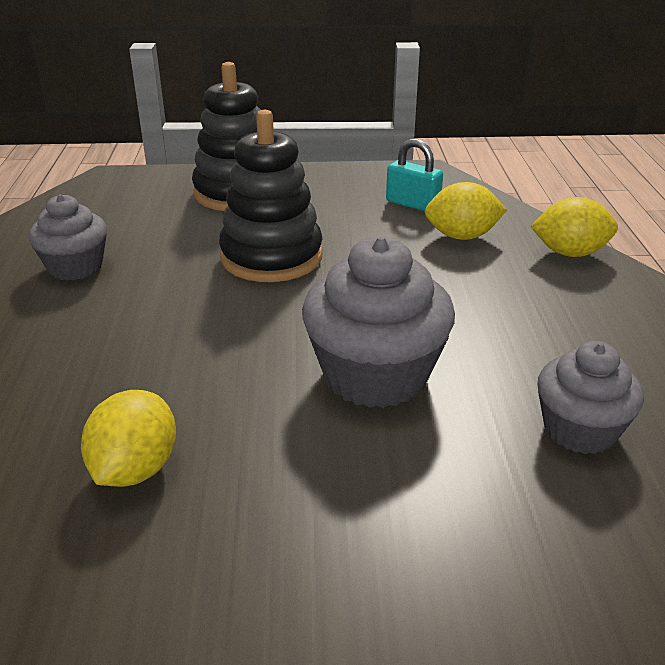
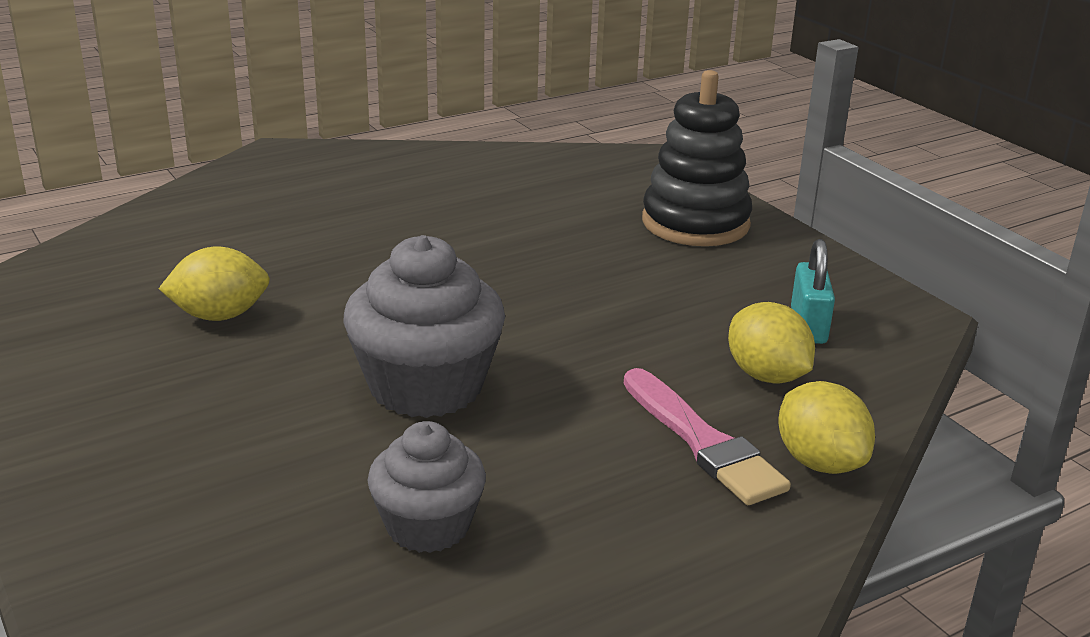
camera: 60 degrees right, 5 degrees down
(75, 267) = (466, 200): grey cupcake -> none
(271, 257) = (584, 278): black stacking toy -> none
(526, 283) = (702, 442): none -> pink brush

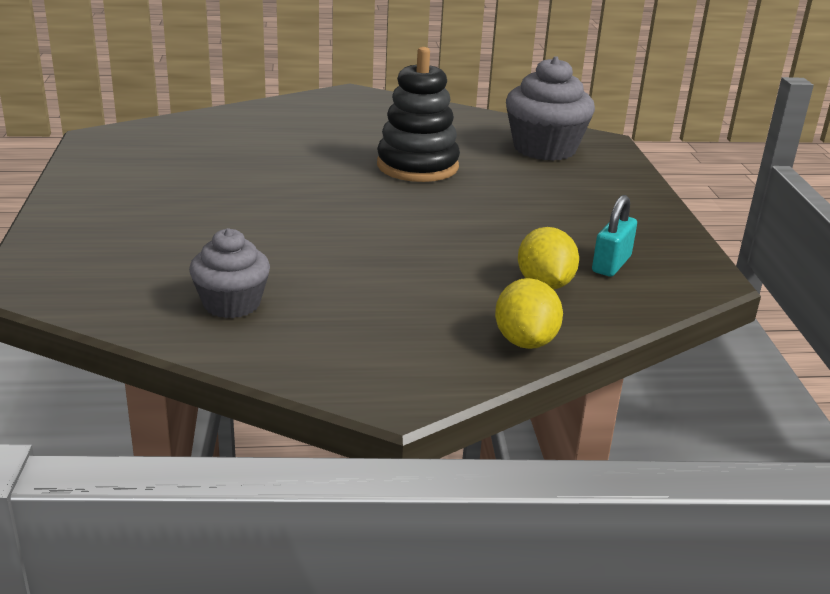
camera: 25 degrees right, 0 degrees up
(220, 315) = (225, 171): yellow lemon -> none
(426, 386) = (307, 235): grey cupcake -> grey cupcake (544, 149)
(695, 223) = (596, 187): black stacking toy -> black stacking toy (417, 166)
(702, 442) = (454, 308): pink brush -> none

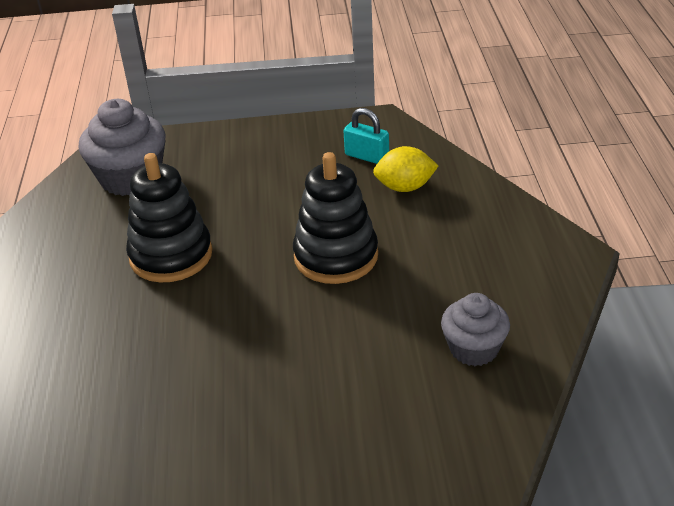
camera: 85 degrees left, 10 degrees up
(407, 238) = (336, 256): none -> black stacking toy
(525, 341) = (489, 198): yellow lemon -> none

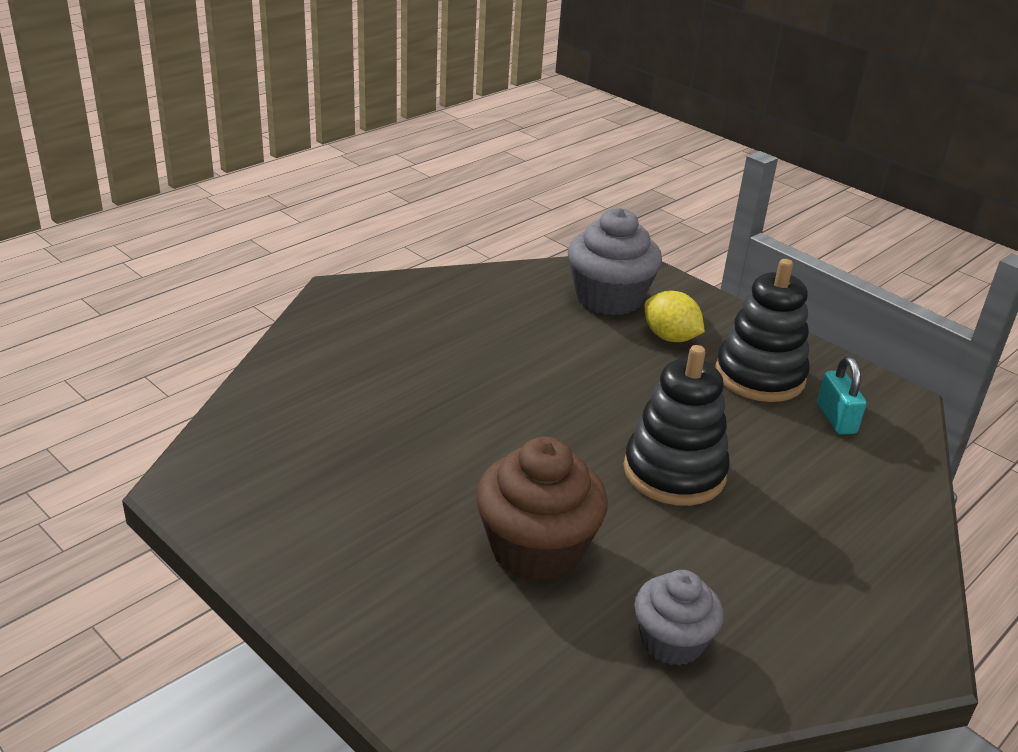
camera: 45 degrees right, 5 degrees down
(171, 255) = (549, 372): black stacking toy -> black stacking toy (759, 376)
(335, 366) = (536, 549): none -> brown cupcake
(405, 187) = (831, 468): yellow lemon -> yellow lemon (670, 337)

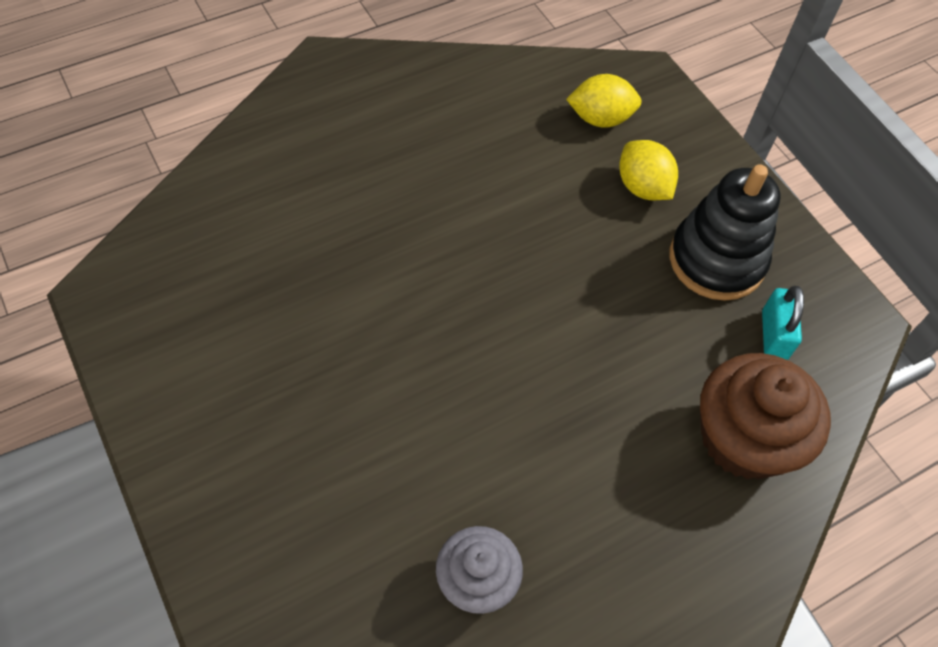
camera: 15 degrees right, 25 degrees up
(536, 549) = (393, 440): brown cupcake -> brown cupcake (744, 439)
(609, 298) = (600, 118): grey cupcake -> yellow lemon
(674, 472) = (568, 373): black stacking toy -> none

